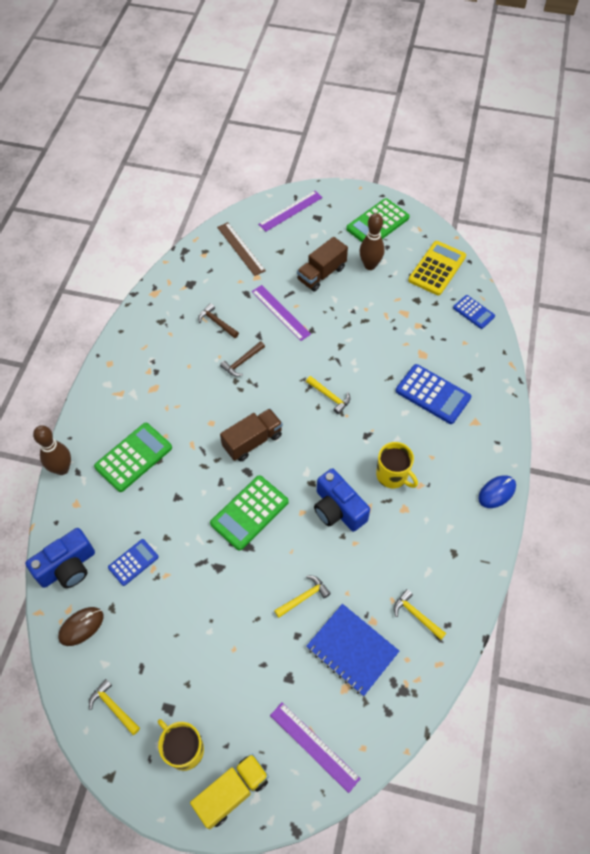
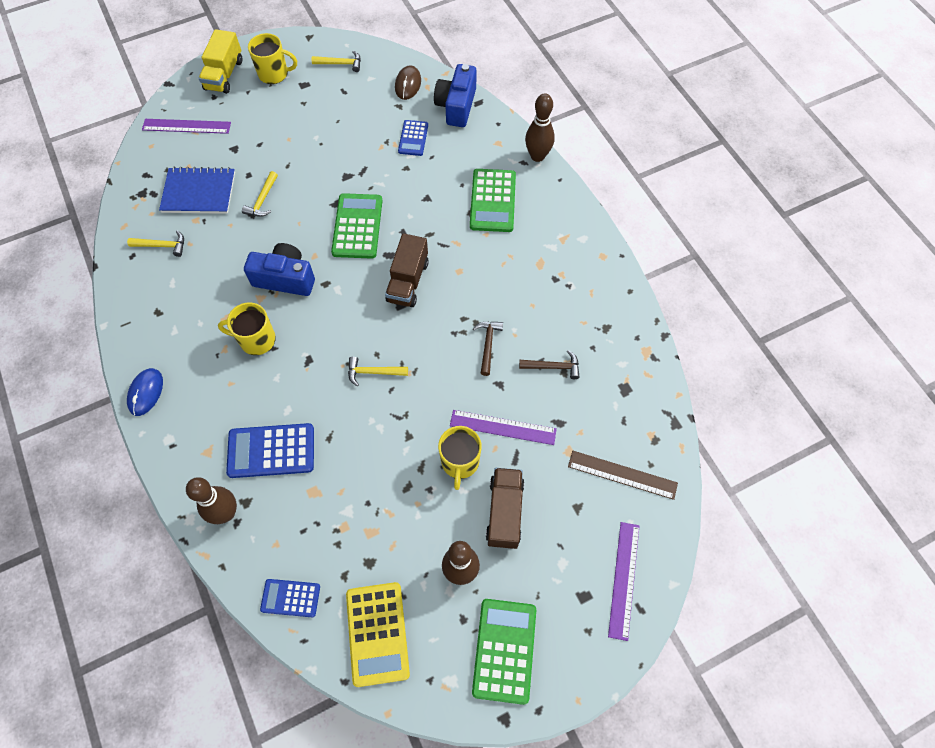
camera: 140 degrees right, 5 degrees up
(323, 312) = (460, 462): none -> yellow mug
(484, 378) = (226, 513): none -> brown bowling pin

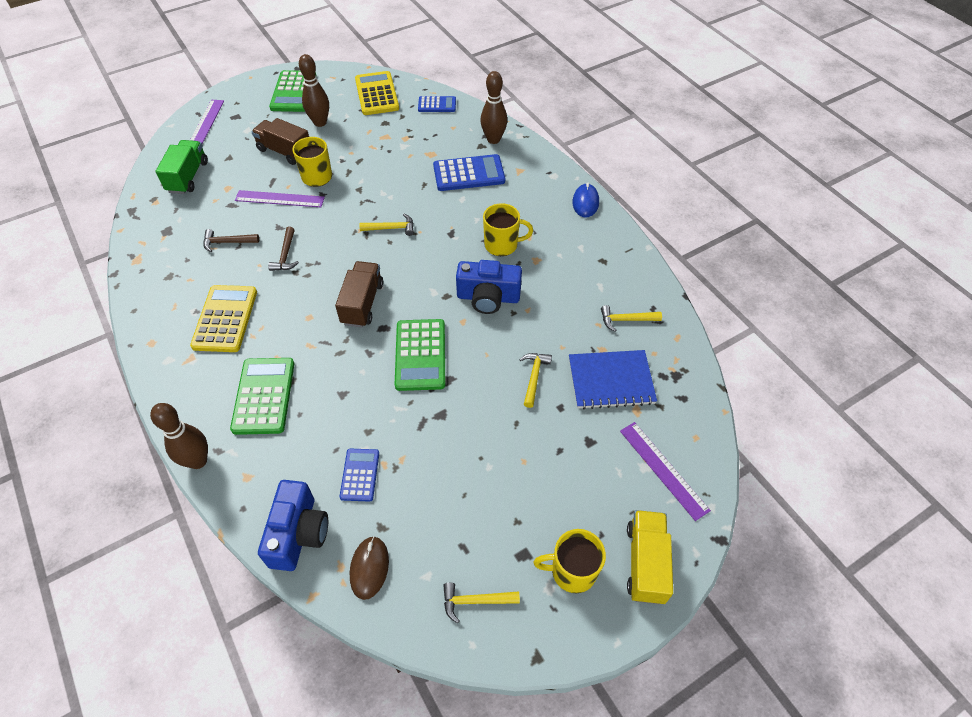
camera: 175 degrees right, 10 degrees down
(186, 126) = (663, 469): purple ruler -> purple ruler turned 60 degrees clockwise
(504, 512) = (285, 152): brown truck -> brown truck turned 120 degrees clockwise
(539, 275) = (225, 319): none -> yellow calculator
(622, 474) = (188, 177): brown ruler -> green truck

